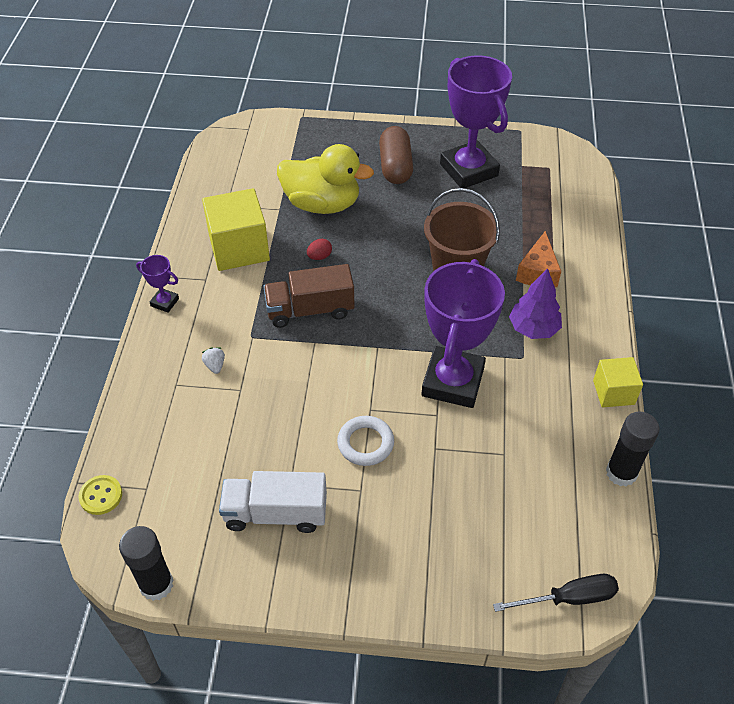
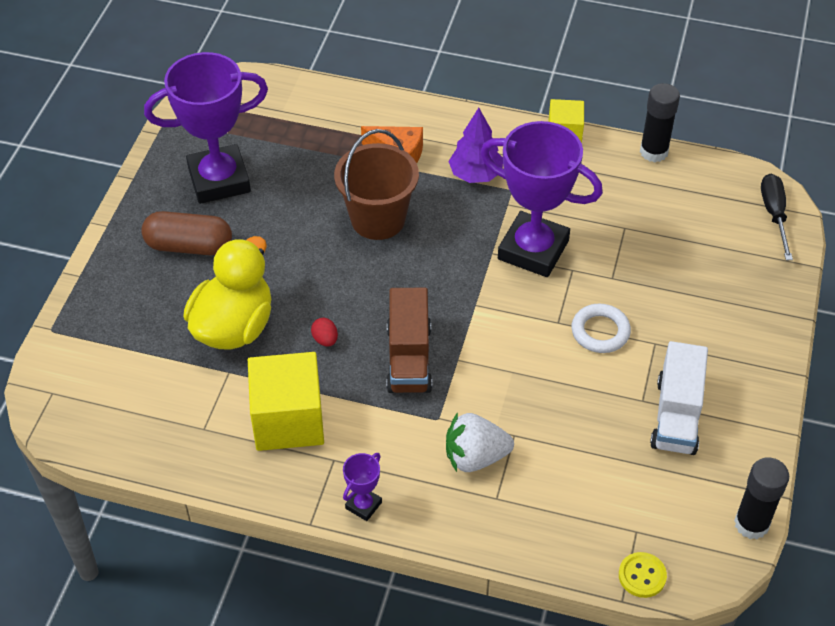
camera: 80 degrees left, 0 degrees up
(215, 365) = (475, 457): white strawberry -> white strawberry, size x2.16

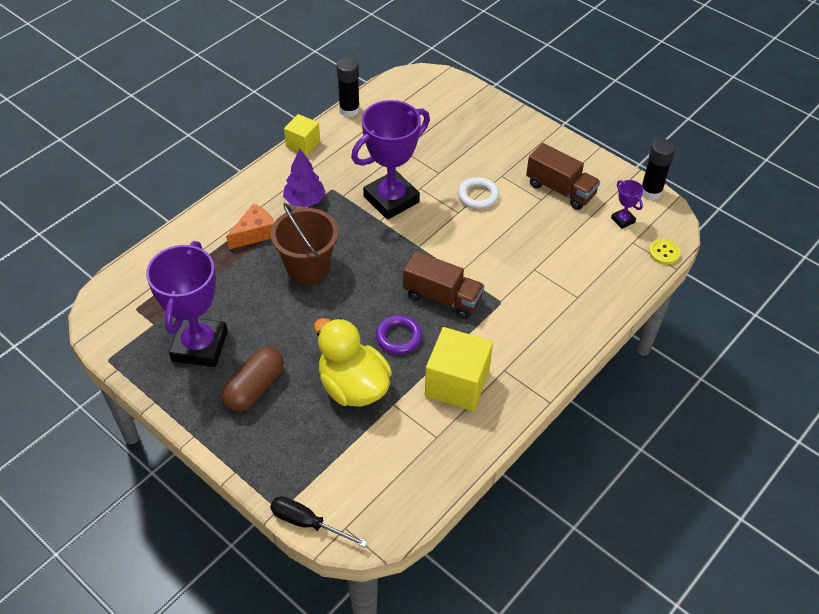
camera: 65 degrees left, 0 degrees up
(325, 340) = (398, 337): red egg -> purple ring
(363, 505) = (549, 367): purple trophy -> purple trophy (623, 220)
(475, 457) = (541, 295): white strawberry -> none
(676, 415) = (560, 189): white truck -> brown truck
(774, 215) = (437, 83): black screwdriver -> black screwdriver (307, 523)

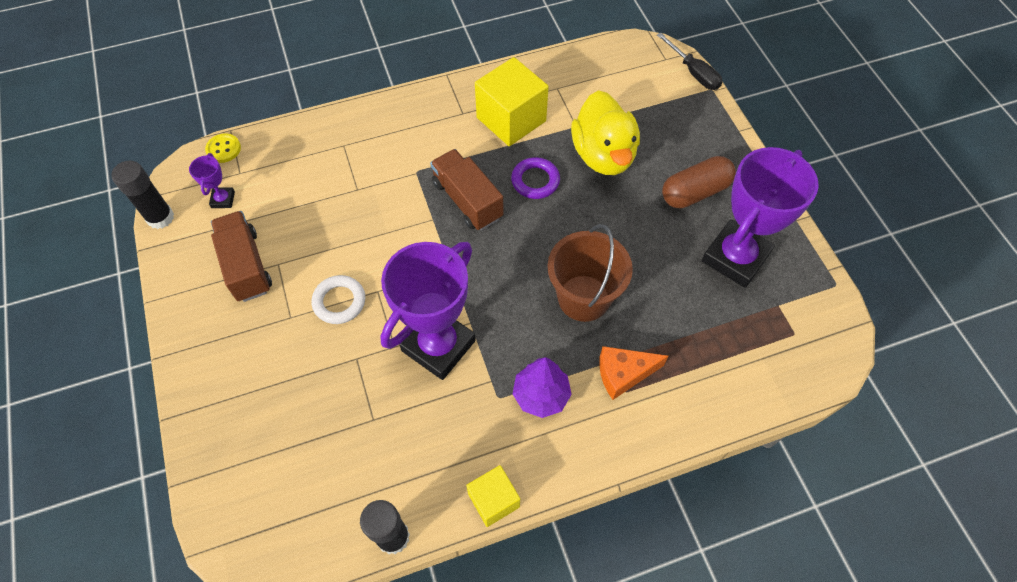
camera: 150 degrees left, 10 degrees up
(391, 199) = (438, 345): purple trophy -> purple trophy turned 45 degrees counterclockwise

